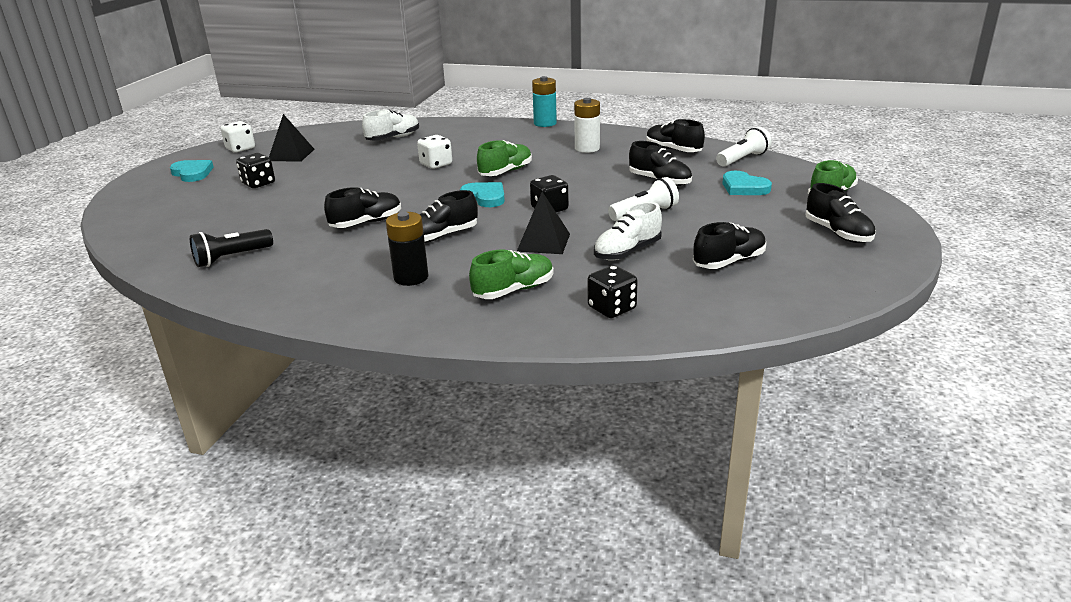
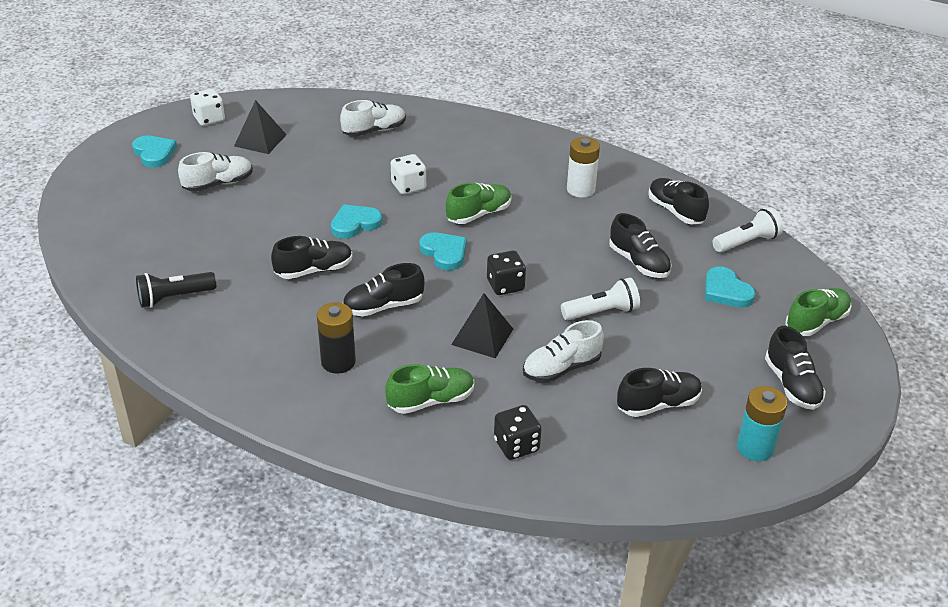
camera: 10 degrees right, 10 degrees up
(258, 183) = (218, 184): black dice -> white shoe
(395, 191) = (355, 224): none -> turquoise heart
(545, 123) = (549, 134): turquoise battery -> turquoise battery (755, 448)

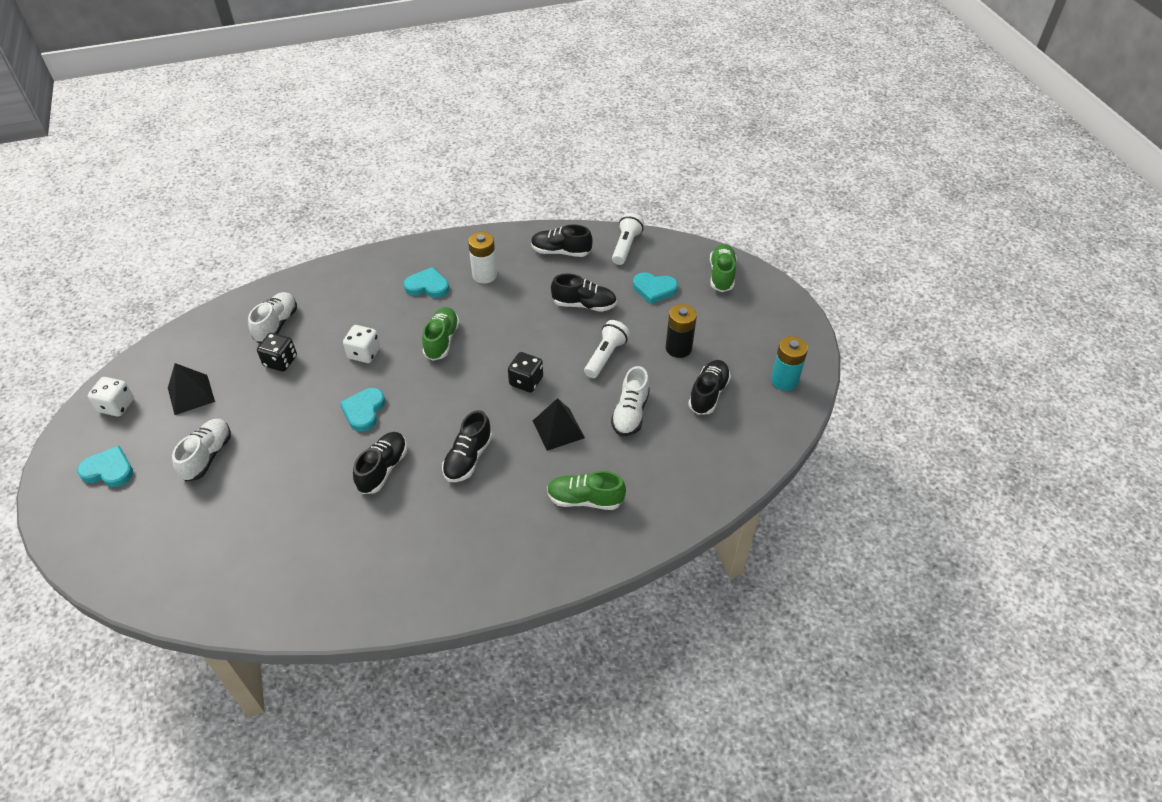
camera: 45 degrees left, 10 degrees up
(174, 298) = (305, 574): black flashlight -> none
(338, 362) = (492, 522): black battery -> black battery (678, 348)
(431, 401) = (585, 499): green shoe -> green shoe turned 105 degrees counterclockwise
(444, 253) = (456, 387): turquoise heart -> turquoise heart (427, 286)
(516, 445) = (669, 486): black dice -> black dice (280, 361)
(792, 385) = (756, 326): black shoe -> none

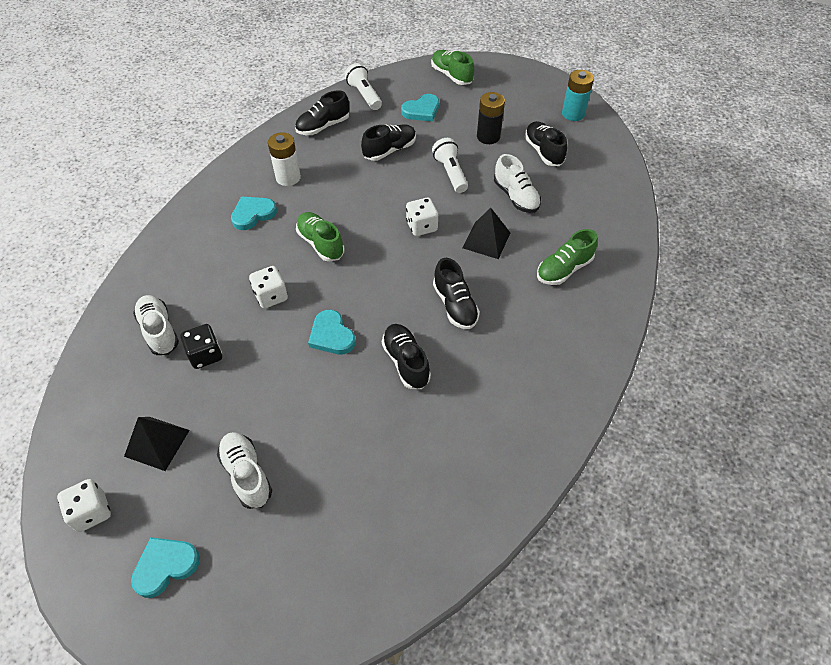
camera: 45 degrees left, 5 degrees up
(526, 381) = (421, 226): black dice -> white dice

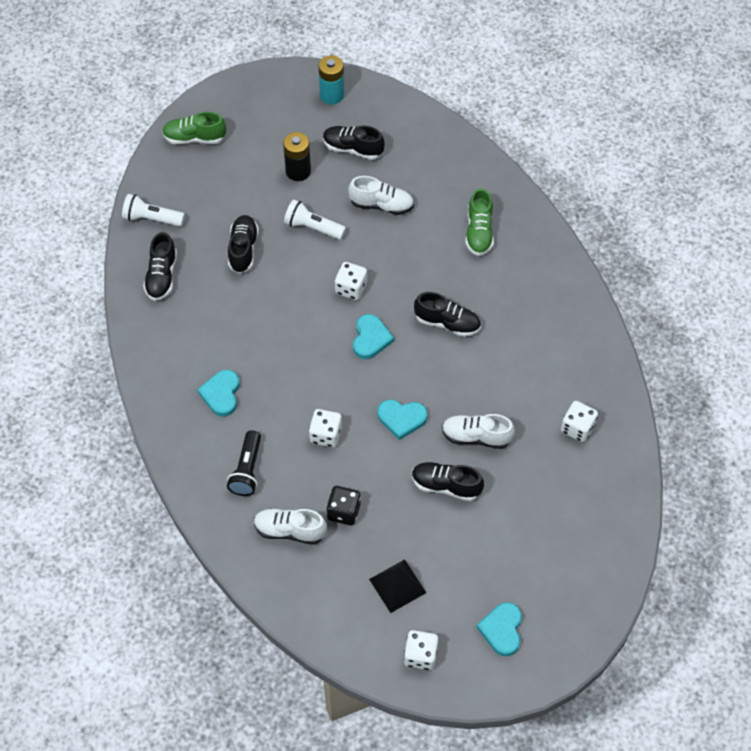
camera: 50 degrees left, 5 degrees up
(197, 269) = (247, 470): none -> black flashlight
(247, 474) = (473, 543): white shoe -> white shoe (476, 437)
(288, 177) = (202, 342): white battery -> none
(321, 243) = (302, 367): green shoe -> none
(406, 362) = (468, 388): black shoe -> black shoe (446, 486)
(421, 110) = (217, 192): turquoise heart -> turquoise heart (371, 338)
(447, 477) = (577, 428): none -> white dice
(486, 240) = (406, 257): black pyramid -> none

